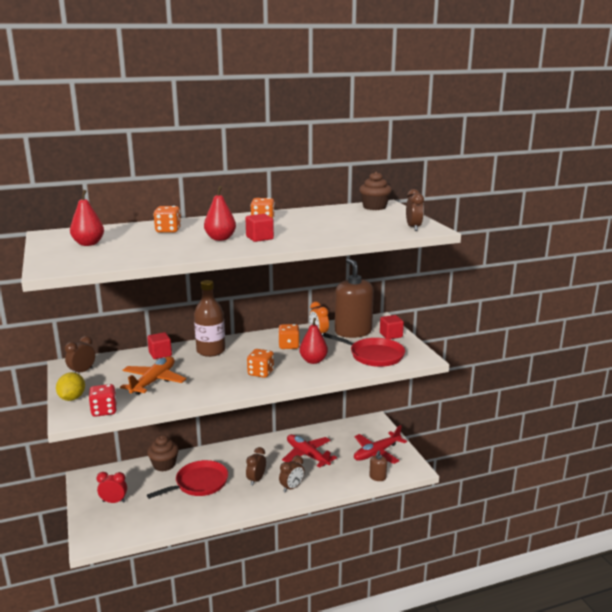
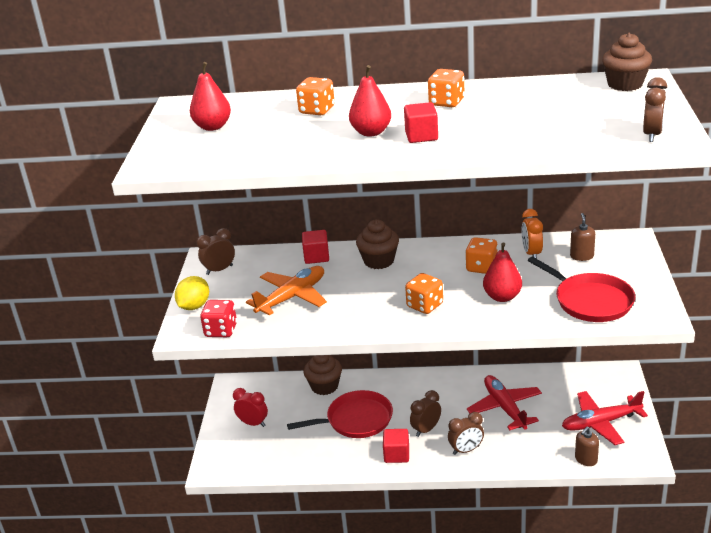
camera: 25 degrees right, 10 degrees up
(211, 351) = (379, 261): brown bottle -> brown cupcake
(353, 332) = (581, 256): brown soap dispenser -> brown soap dispenser, size x0.43
(391, 335) = (634, 270): red cube -> red cube (396, 454)

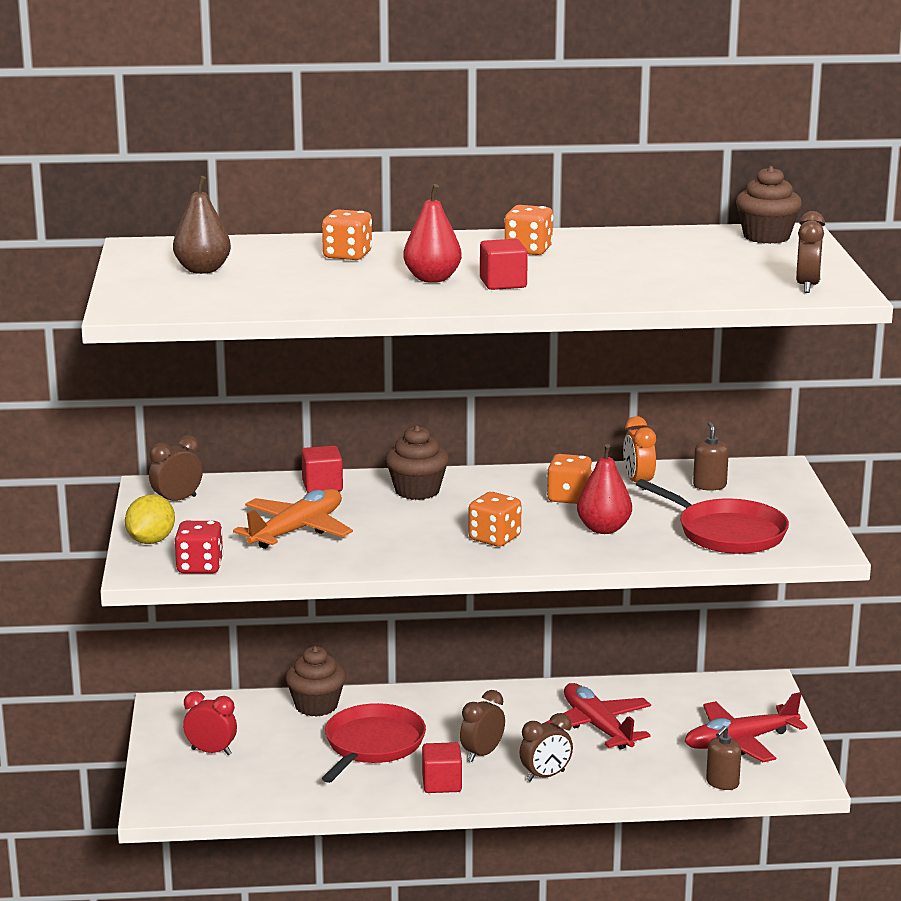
camera: 10 degrees left, 10 degrees down
(213, 127) = (203, 270): red pear -> brown pear
(356, 420) = (372, 745): red pan -> red pan turned 45 degrees counterclockwise

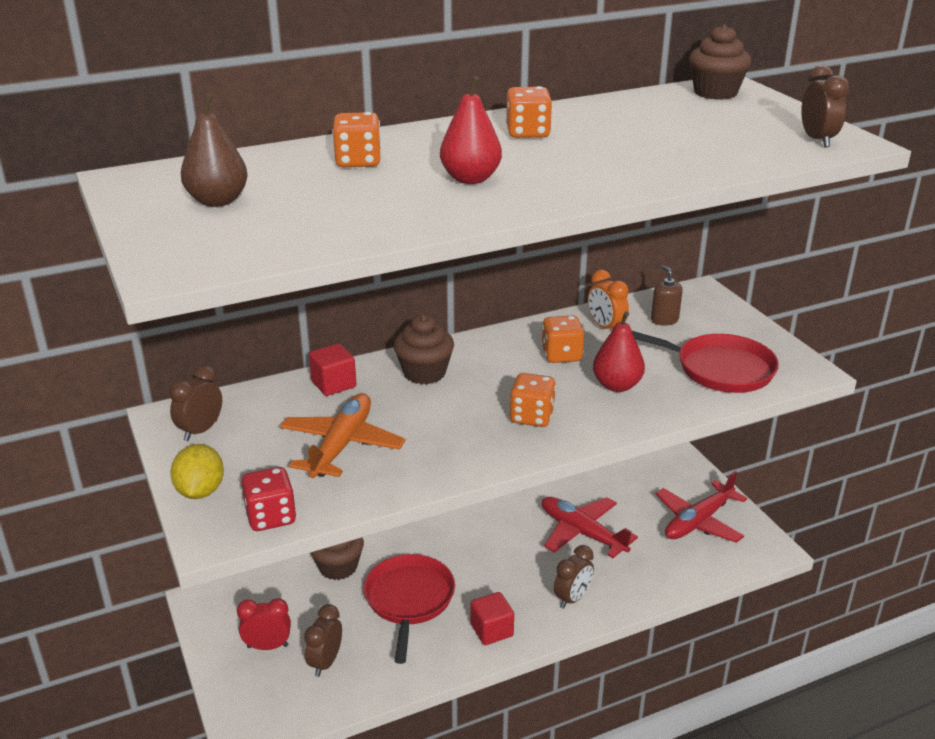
camera: 20 degrees left, 10 degrees up
(482, 754) = (507, 587): brown clock -> brown clock (325, 662)
(503, 283) = (545, 175): red cube -> none
(722, 783) = (712, 569): brown soap dispenser -> none

